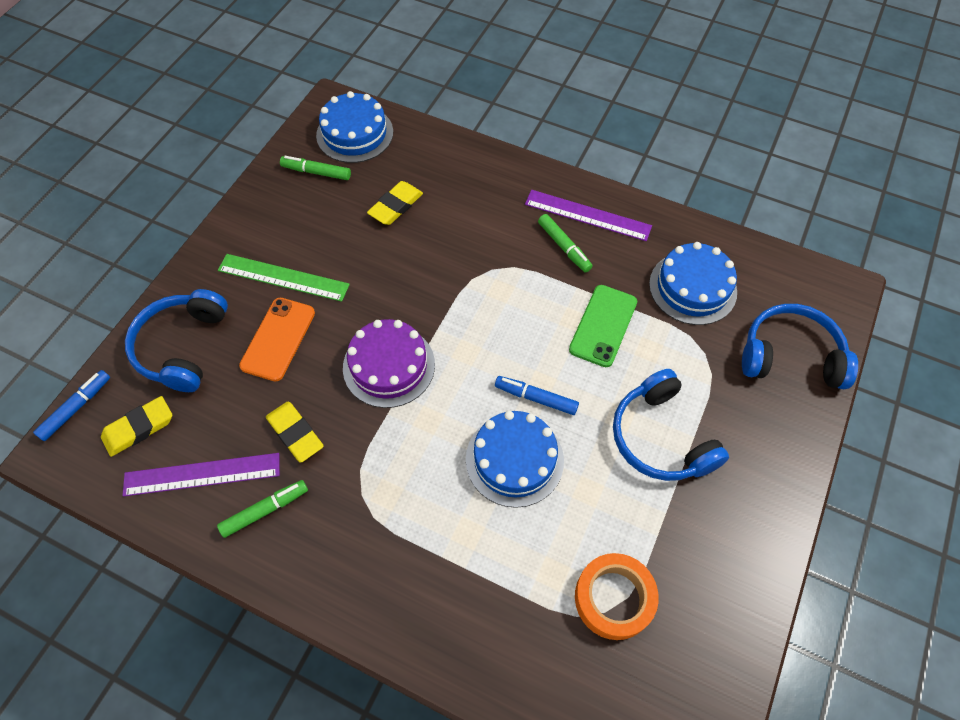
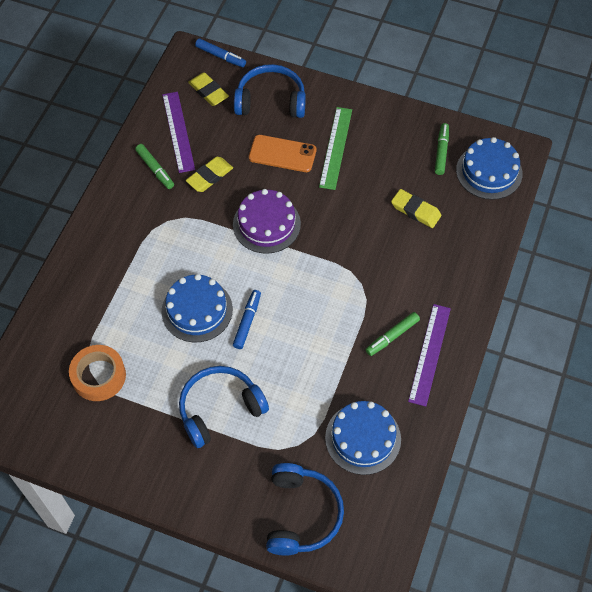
camera: 85 degrees right, 0 degrees up
(603, 325) = (316, 367): green phone -> none

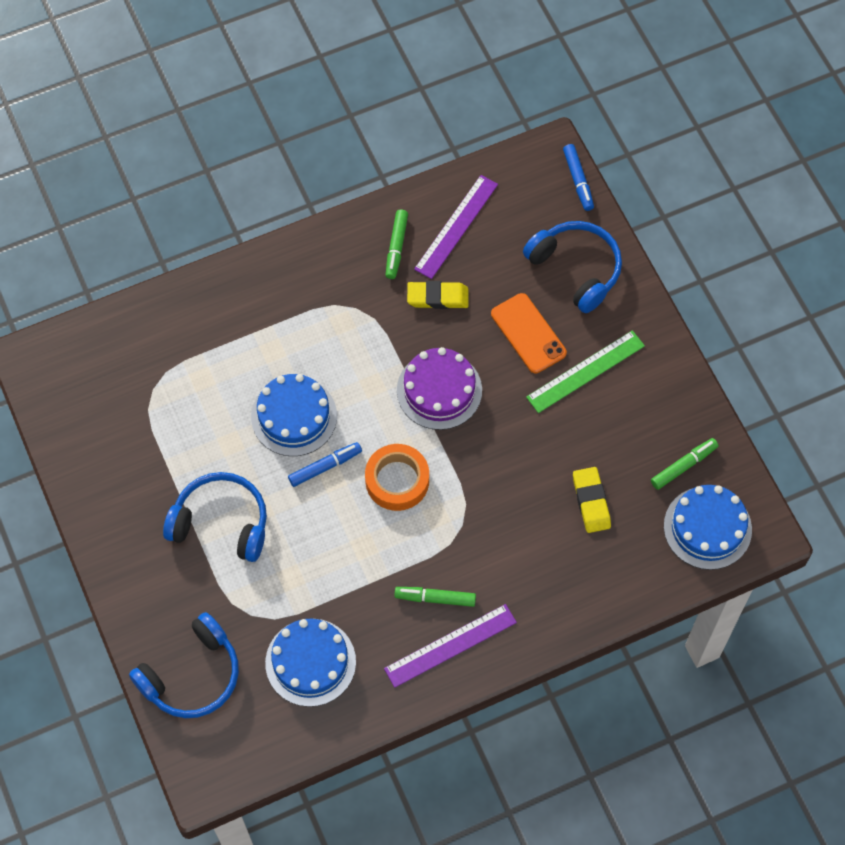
camera: 45 degrees right, 5 degrees up
(99, 376) = (155, 401): orange tape -> orange tape (397, 480)
(208, 91) = (527, 208): yellow eraser -> none

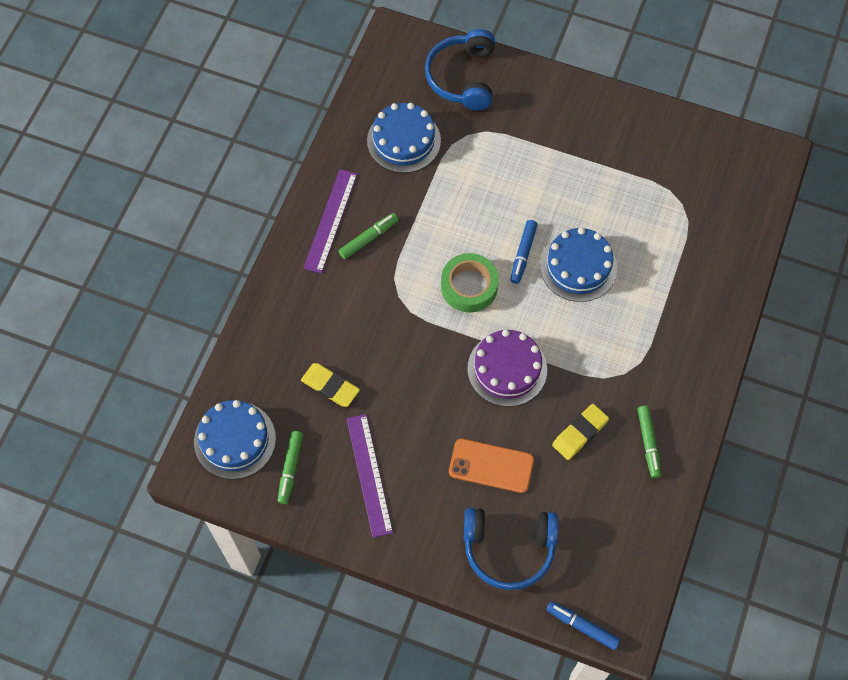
camera: 135 degrees right, 0 degrees up
(221, 523) = (545, 167): blue headphones -> none
(396, 247) = (648, 443): green marker -> green marker turned 150 degrees counterclockwise
(397, 480) = (469, 286): orange tape -> green tape
(456, 226) = (626, 500): purple ruler -> purple ruler (369, 474)
(585, 372) = (423, 475): green ruler -> none

